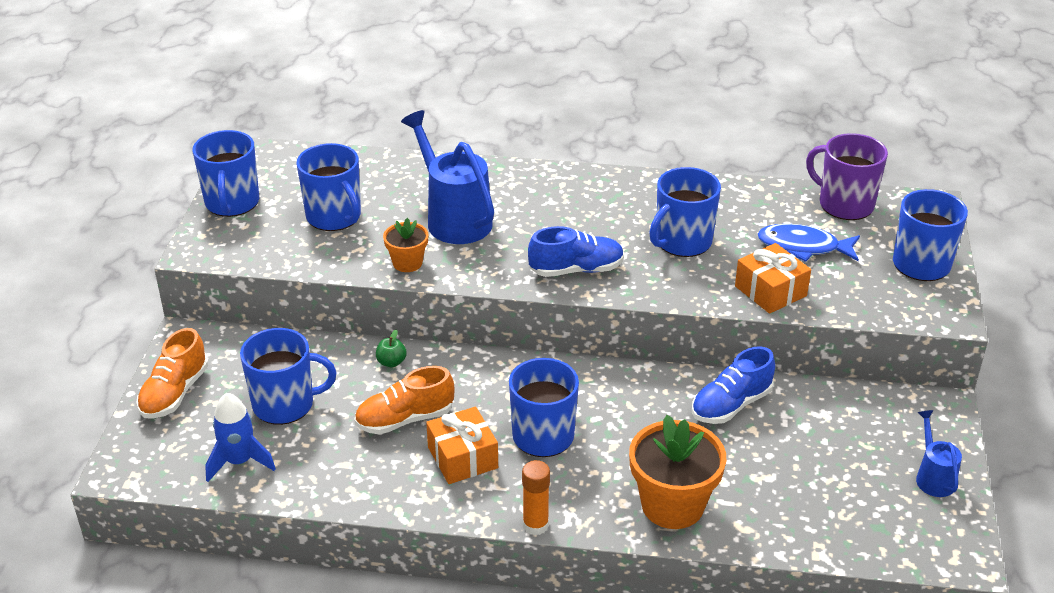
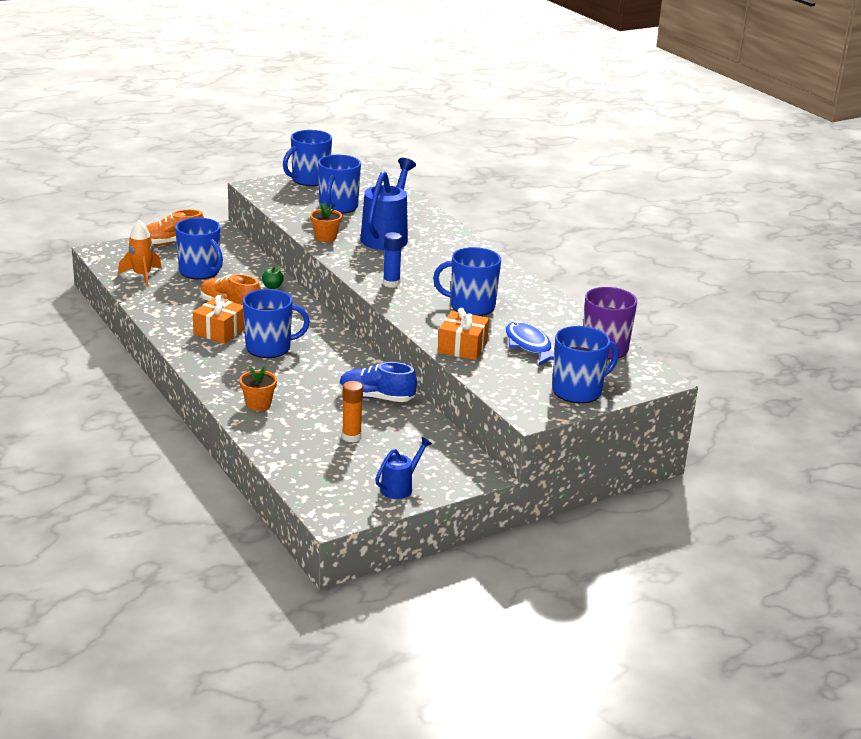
camera: 50 degrees right, 10 degrees down
(239, 461) = (142, 276): blue rocket -> orange rocket
(535, 525) = (191, 368): orange glue stick -> orange glue stick (351, 437)
(576, 270) = (391, 283): blue shoe -> blue glue stick
(672, 505) = (258, 404): orange flower pot -> orange flower pot, size x0.54

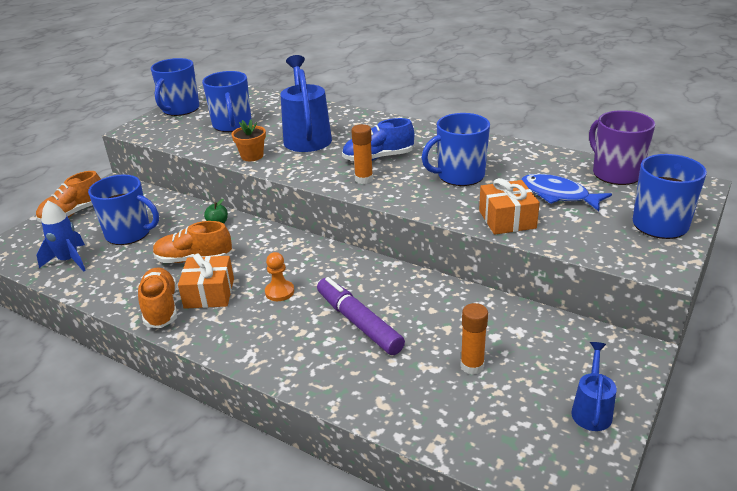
camera: 25 degrees left, 5 degrees up
(142, 276) = (69, 260): orange rocket -> blue rocket
(178, 328) = (161, 308): none -> orange shoe
(258, 404) = (336, 368): orange flower pot -> none
(269, 348) = (279, 292): blue mug -> orange pawn
(304, 386) = (358, 323): none -> purple marker
(376, 398) = (441, 305): blue shoe -> blue shoe (378, 158)
(391, 283) = (364, 179): blue glue stick -> orange glue stick

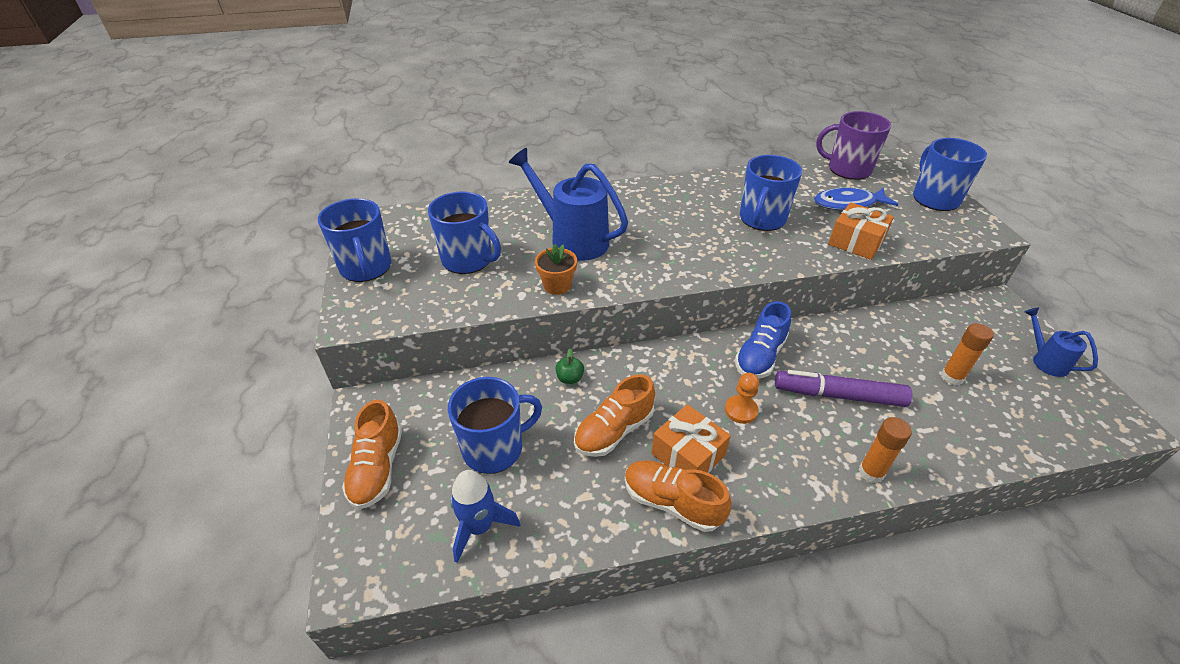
camera: 45 degrees left, 10 degrees up
(364, 179) = (700, 259): orange glue stick -> orange glue stick (871, 472)
(378, 158) = (674, 232): blue shoe -> blue shoe (760, 356)

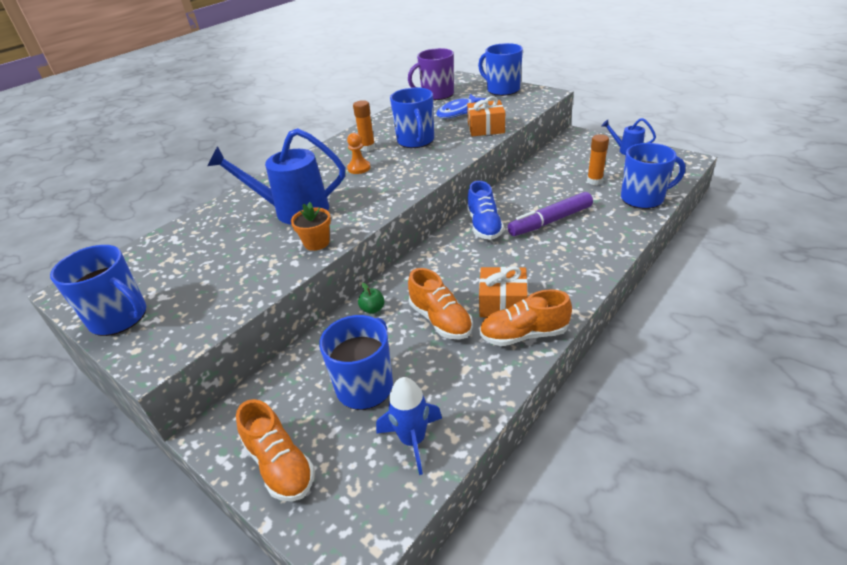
camera: 35 degrees left, 5 degrees down
(468, 260) = (218, 264): blue mug -> blue mug (643, 198)
(614, 431) = (440, 320): orange shoe -> orange shoe turned 45 degrees counterclockwise
(741, 410) = (506, 260): orange pawn -> orange pawn (359, 168)
(871, 472) = (608, 248): orange glue stick -> orange glue stick (367, 148)

